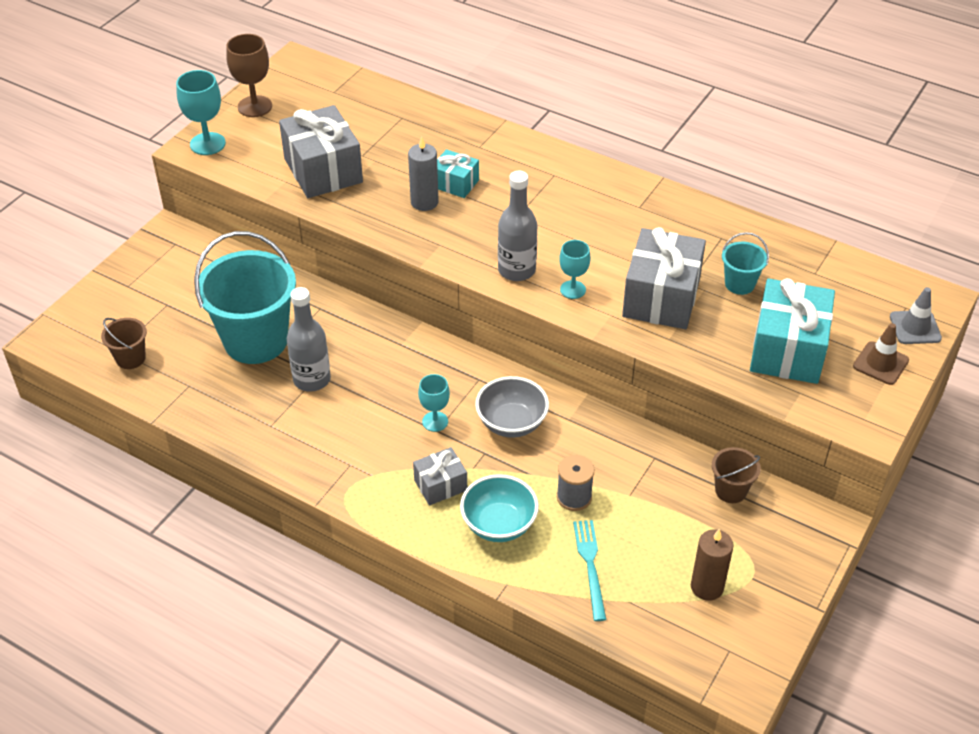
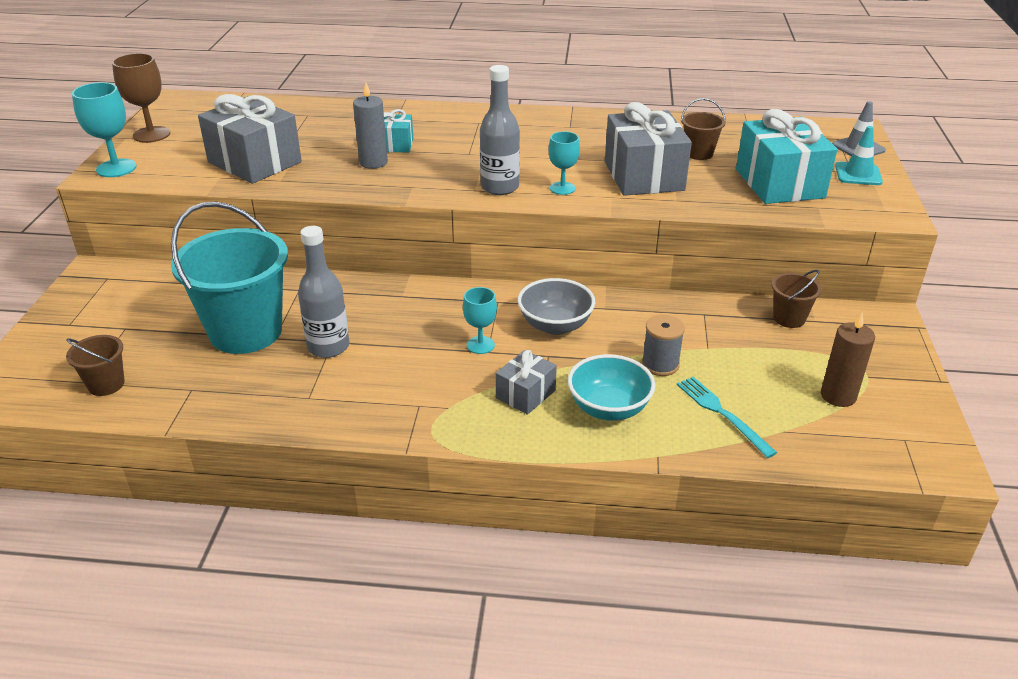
camera: 25 degrees left, 10 degrees down
(739, 284) = (698, 153): turquoise bucket -> brown bucket
(880, 363) = (858, 174): brown traffic cone -> turquoise traffic cone

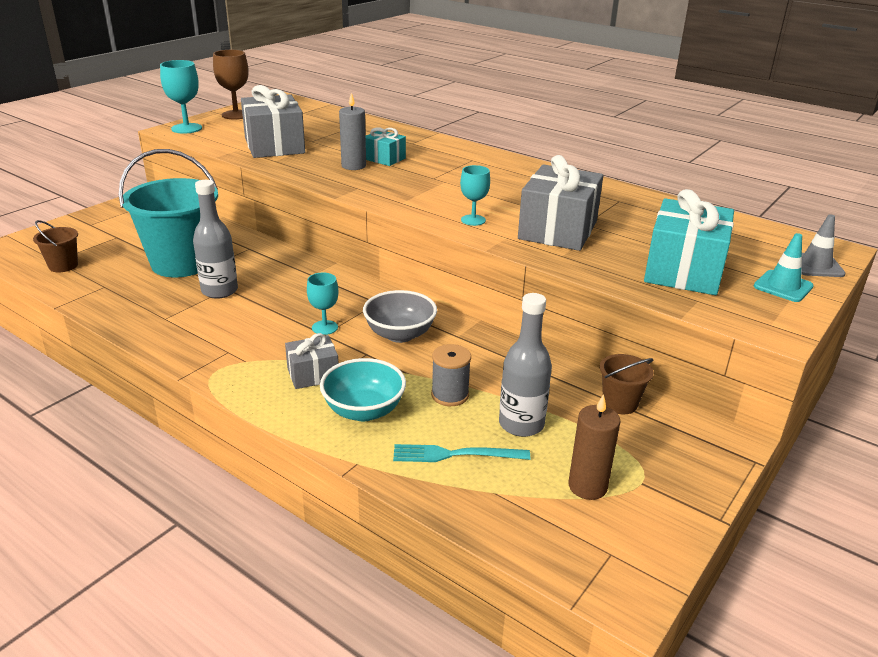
camera: 30 degrees right, 5 degrees down
(500, 187) = (423, 206): grey bottle -> grey bottle (521, 424)
(698, 153) = (635, 227): brown bucket -> none
(722, 413) = (455, 454): turquoise fork -> turquoise fork turned 90 degrees counterclockwise

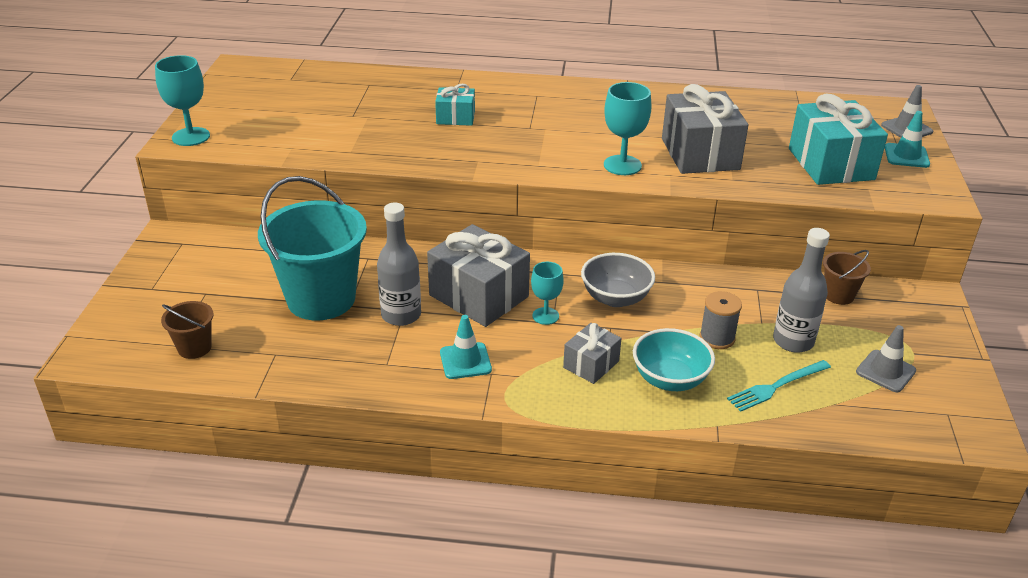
camera: 30 degrees left, 5 degrees up
(221, 336) = (465, 361): none -> turquoise traffic cone
(236, 115) = (220, 102): brown goblet -> none
(274, 146) = (323, 133): grey gift -> grey gift (478, 296)
(353, 166) = (438, 135): grey candle -> none
(473, 220) = (622, 165): turquoise goblet -> turquoise goblet, size x1.53
(587, 486) = (885, 371): brown candle -> grey traffic cone

